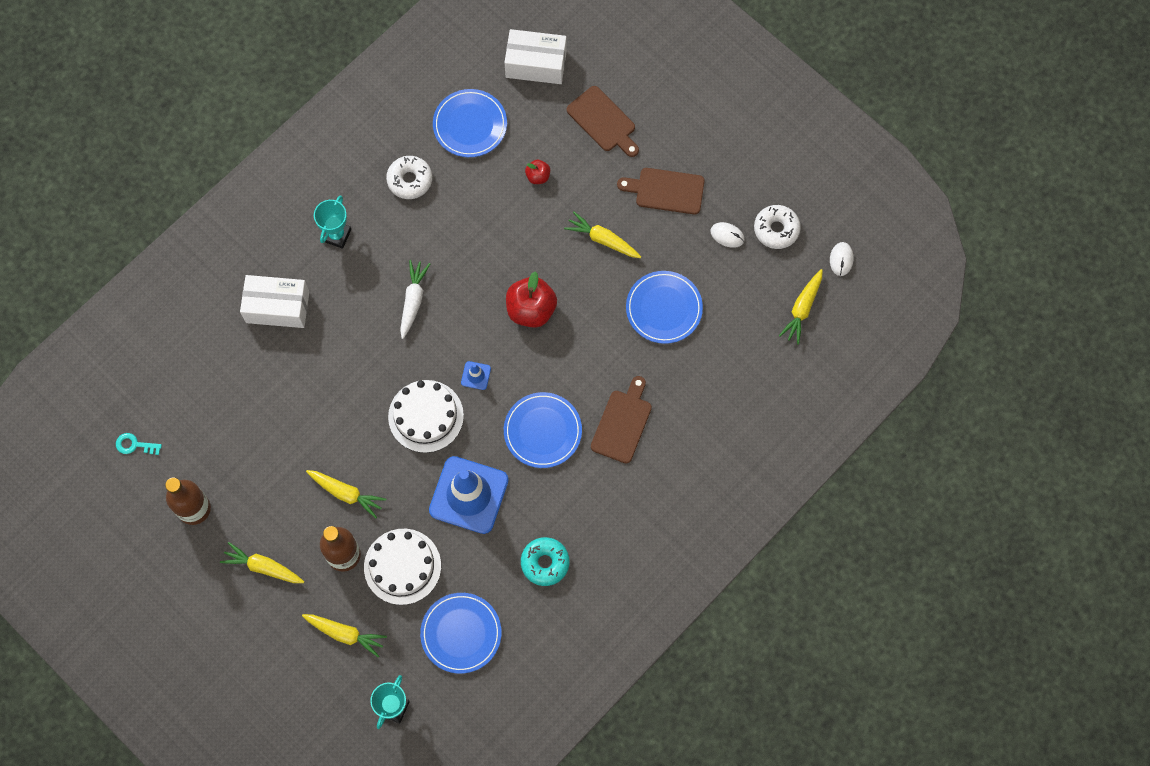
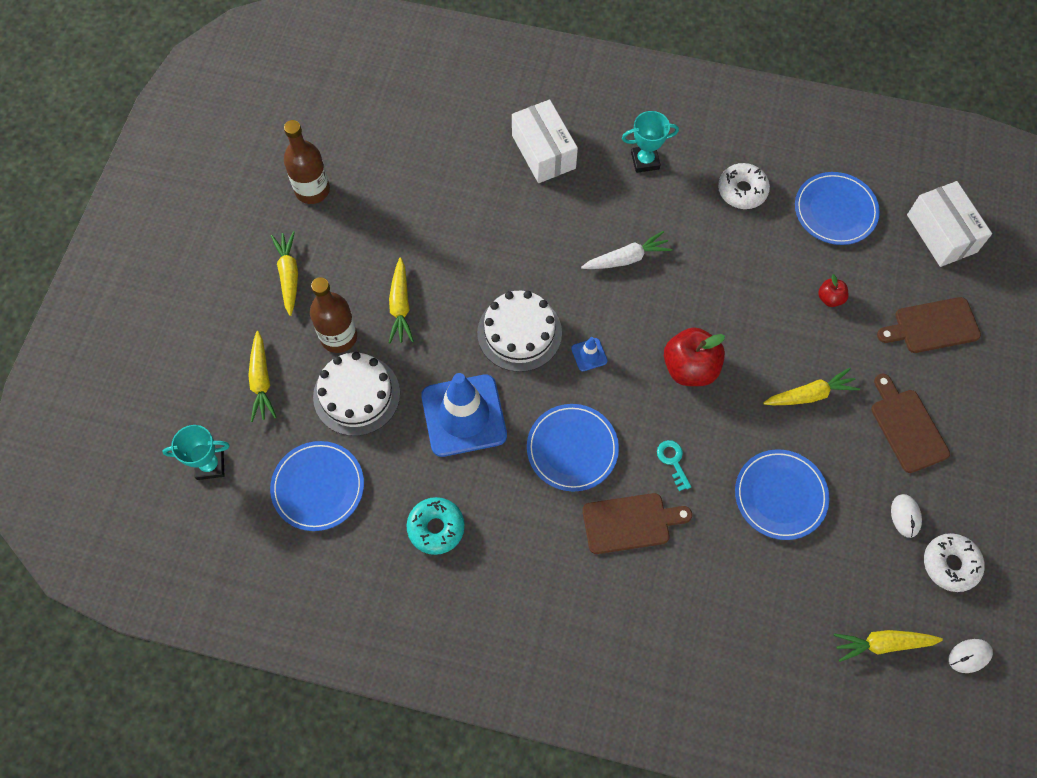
camera: 60 degrees right, 5 degrees down
(134, 445) = (344, 113): turquoise key -> turquoise key (673, 461)
(602, 239) = (810, 394): yellow carrot -> yellow carrot turned 75 degrees clockwise
(603, 121) = (932, 326): brown cutting board -> brown cutting board turned 60 degrees clockwise

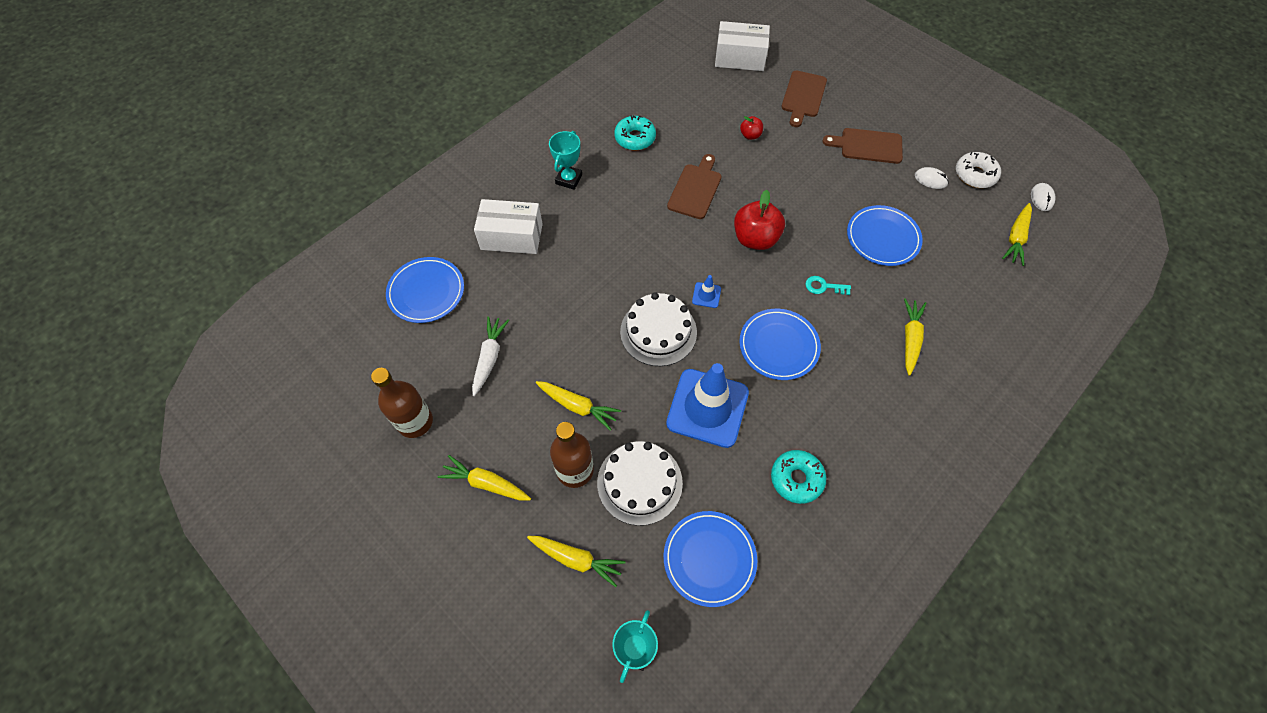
camera: 60 degrees left, 5 degrees down
(626, 258) = (641, 231): white carrot -> white carrot (489, 357)
(630, 523) = (859, 338): brown cutting board -> brown cutting board (695, 189)
(742, 190) = (635, 138): white donut -> turquoise donut
(810, 394) = (815, 183): yellow carrot -> yellow carrot (910, 339)
(835, 211) = (686, 99): blue plate -> blue plate (426, 292)

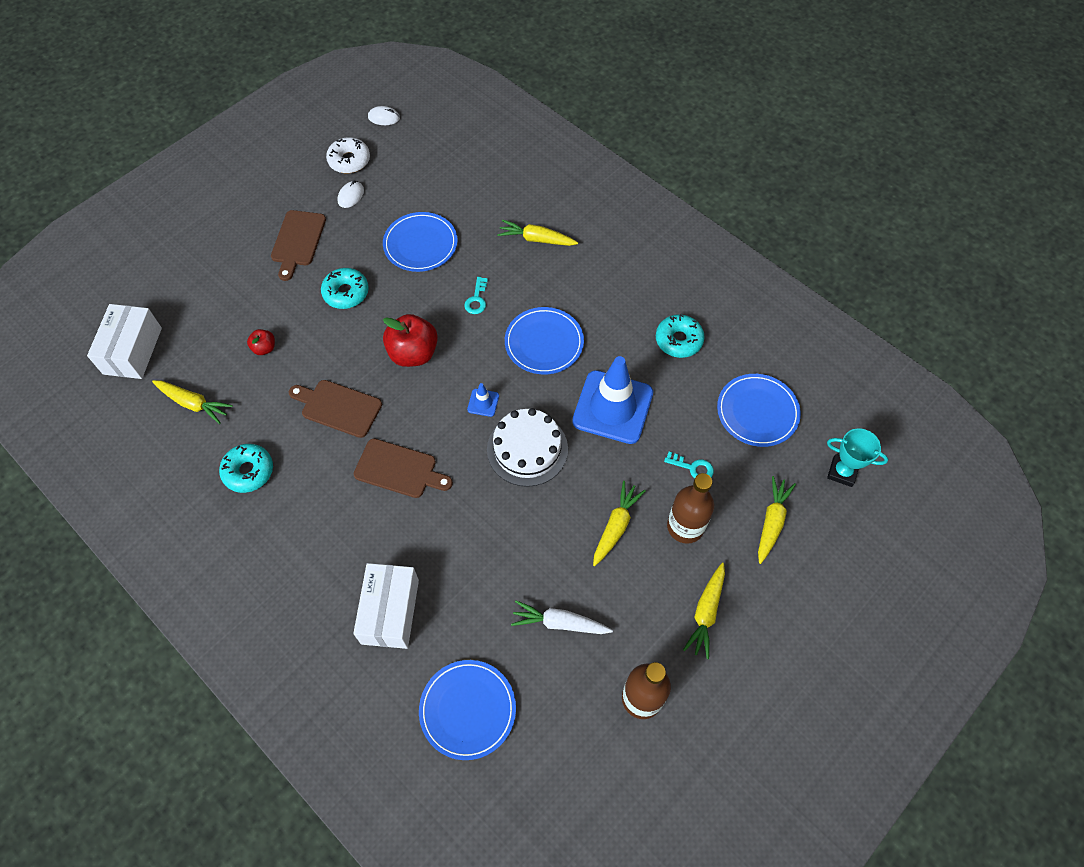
camera: 90 degrees left, 0 degrees up
(569, 179) = (306, 547): turquoise trophy -> none
(639, 482) = (693, 468): white cake -> turquoise key
(803, 96) = (212, 291): brown cutting board -> brown cutting board (399, 469)
(815, 185) = (346, 293): none -> turquoise donut
(1016, 238) = (429, 145): yellow carrot -> yellow carrot (194, 403)

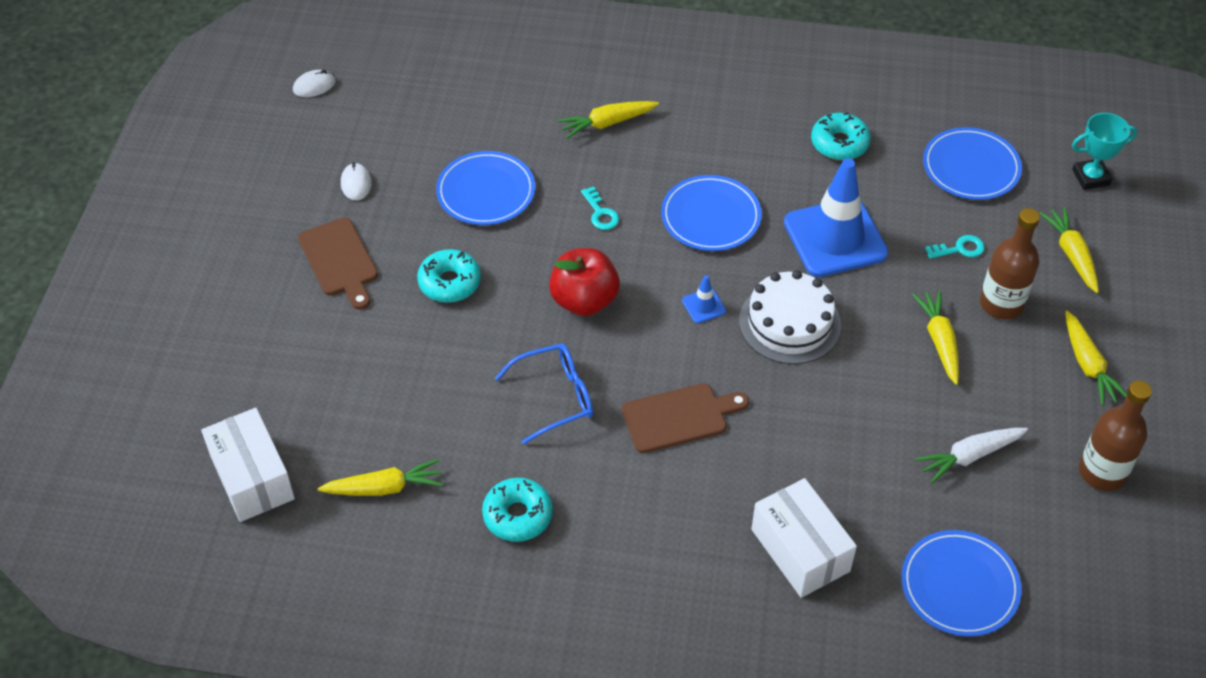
camera: 35 degrees left, 10 degrees down
(264, 348) = (411, 387): red apple -> none
(338, 407) = (555, 397): brown cutting board -> blue glasses
(349, 160) = (317, 149): white donut -> none

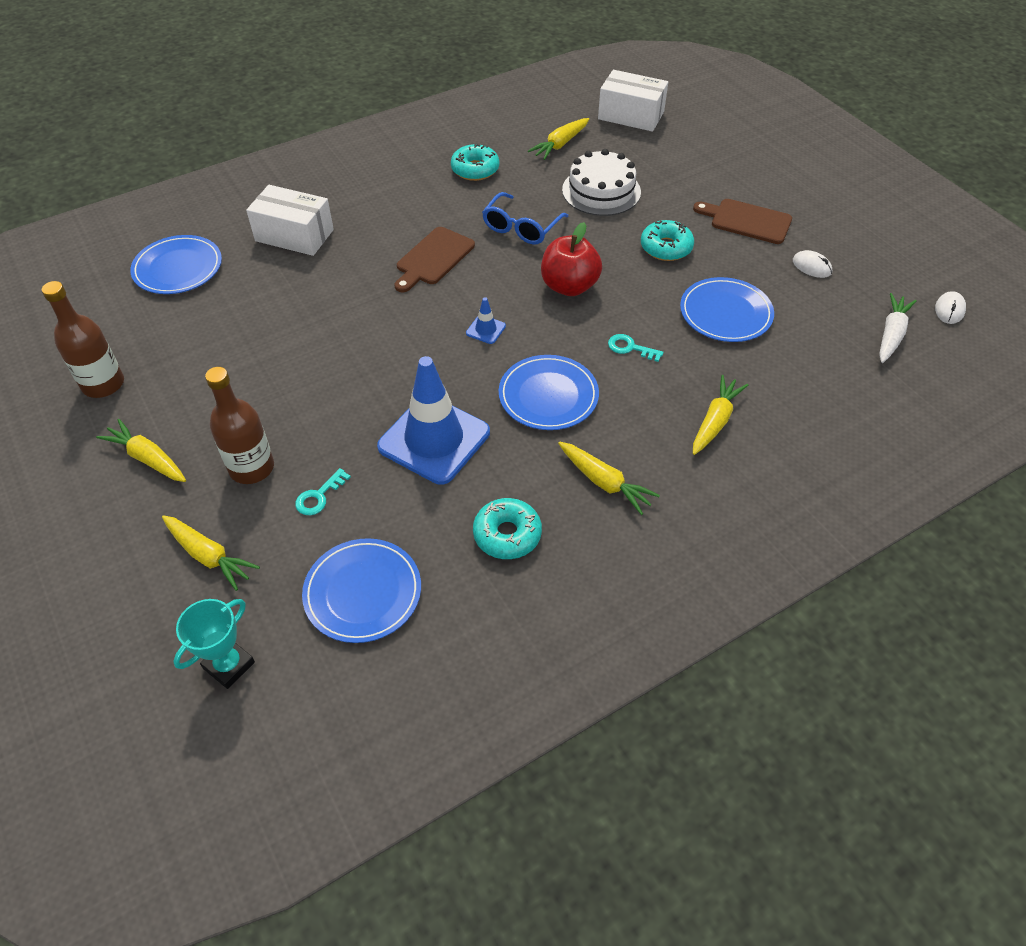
camera: 140 degrees right, 0 degrees up
(789, 323) = (413, 354): white cake -> white cake (601, 191)
(939, 341) = (286, 407): yellow carrot -> yellow carrot (604, 482)
(969, 456) = (213, 341): white carrot -> white carrot (891, 334)

